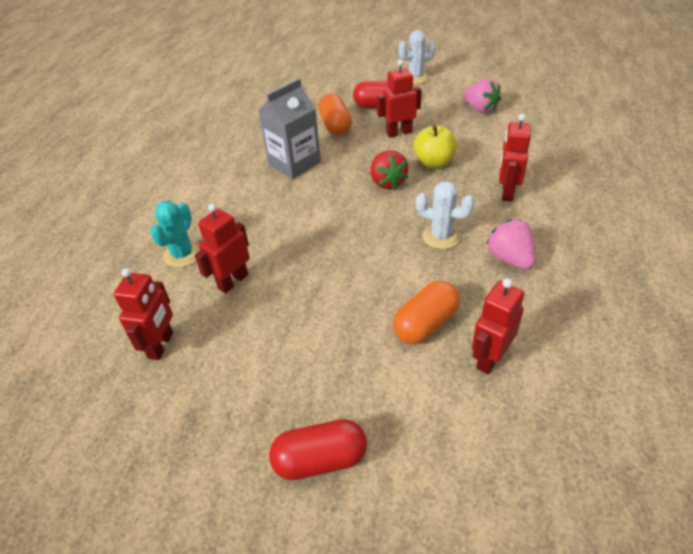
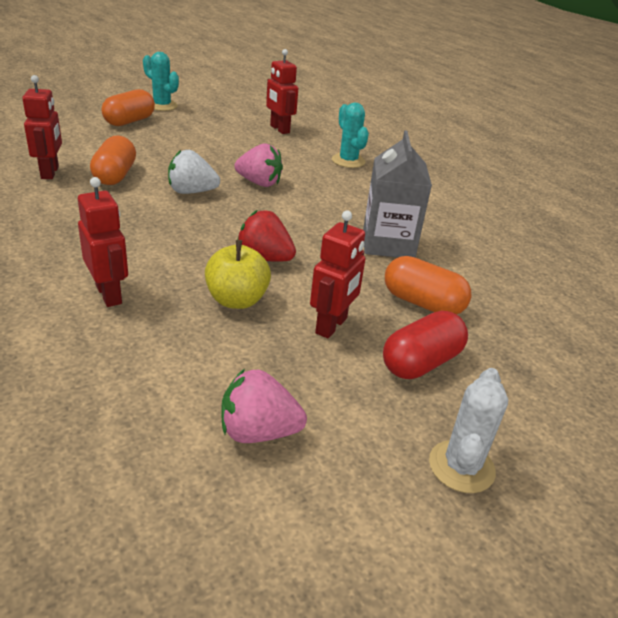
camera: 130 degrees right, 10 degrees down
(229, 500) = (162, 106): none -> turquoise cactus
(233, 281) = (287, 159): red robot -> none
(320, 460) = (129, 121): red capsule -> orange capsule
(373, 268) = (191, 192): none -> white strawberry
(441, 236) = (152, 229): white cactus -> none
(510, 258) = (67, 232): pink strawberry -> pink strawberry (259, 183)

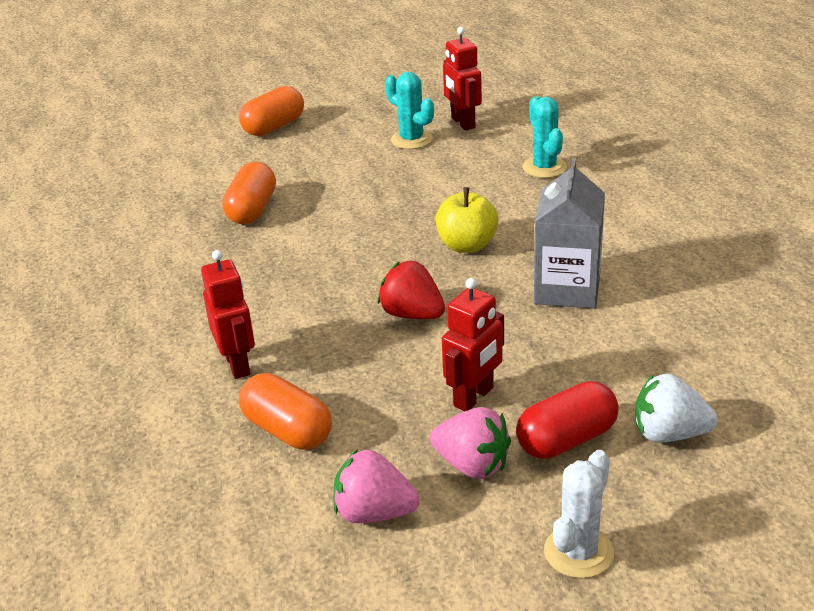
camera: 15 degrees right, 0 degrees up
(50, 172) = (180, 210): red robot -> none
(162, 106) = (316, 98): turquoise cactus -> turquoise cactus (411, 140)
(191, 192) = (339, 227): white strawberry -> white strawberry (669, 434)
(237, 300) = (373, 368): yellow apple -> yellow apple (467, 245)
(259, 183) = (422, 209): pink strawberry -> pink strawberry (472, 465)
(422, 303) = (589, 367): orange capsule -> orange capsule (287, 430)

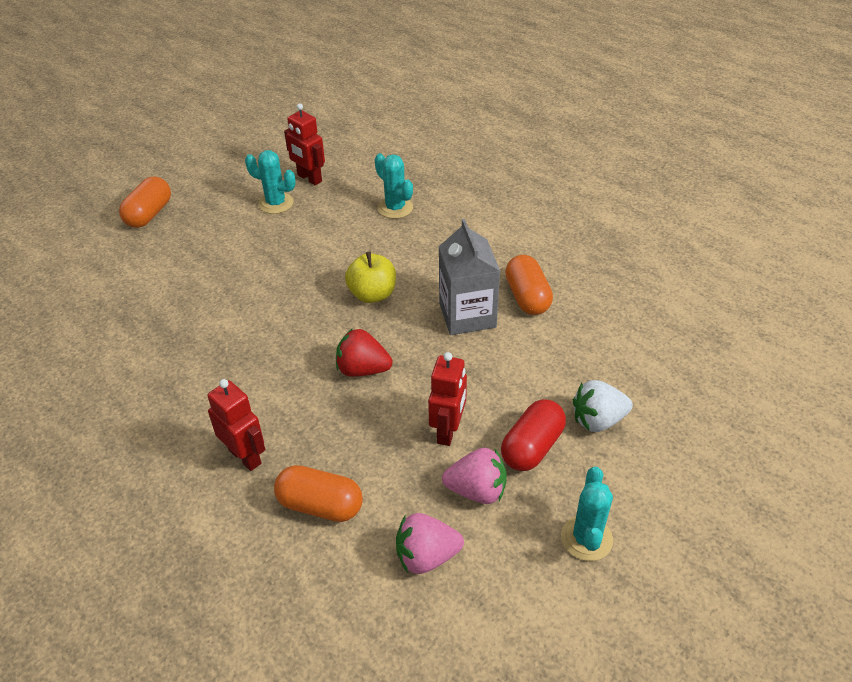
camera: 25 degrees left, 10 degrees up
(252, 210) = (175, 302): orange capsule -> orange capsule (527, 297)
(578, 552) = (586, 538): white cactus -> turquoise cactus

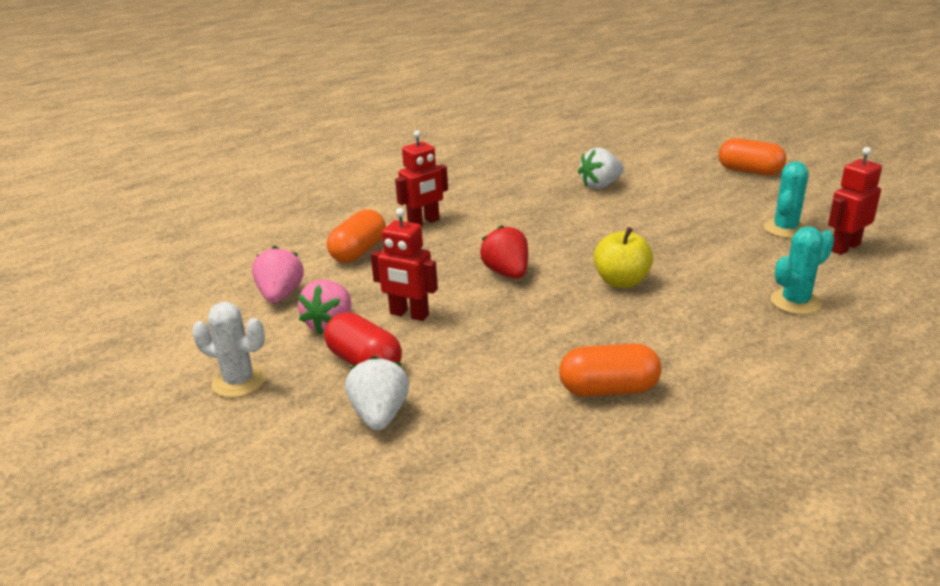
camera: 100 degrees right, 15 degrees down
(164, 314) = (600, 185): none -> white strawberry
(362, 369) = (507, 273): red strawberry -> red strawberry turned 45 degrees counterclockwise
(467, 315) = (579, 340): grey carton -> none
(586, 538) = (239, 381): turquoise cactus -> white cactus

